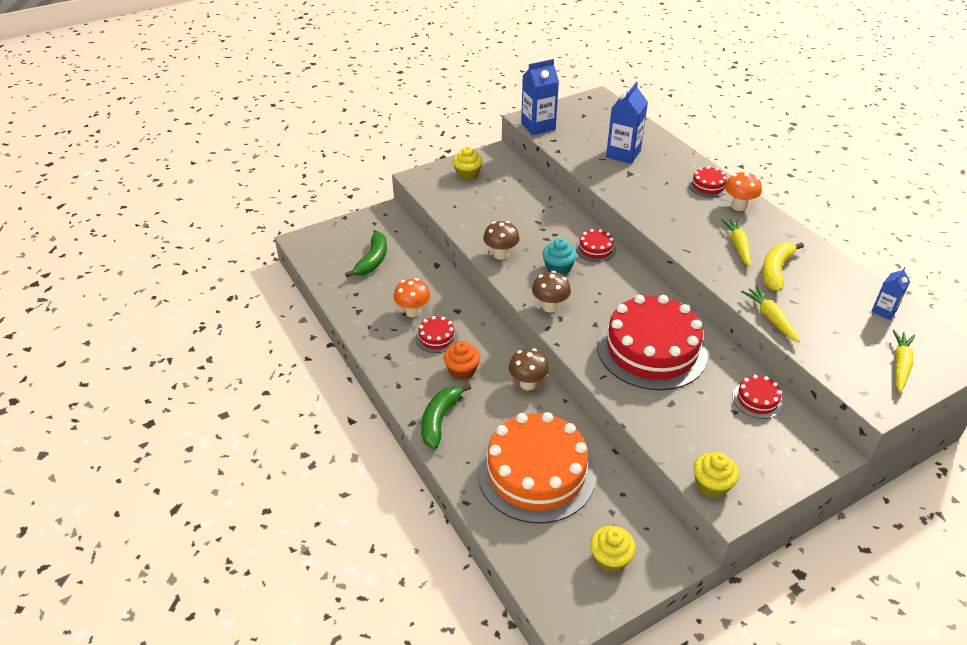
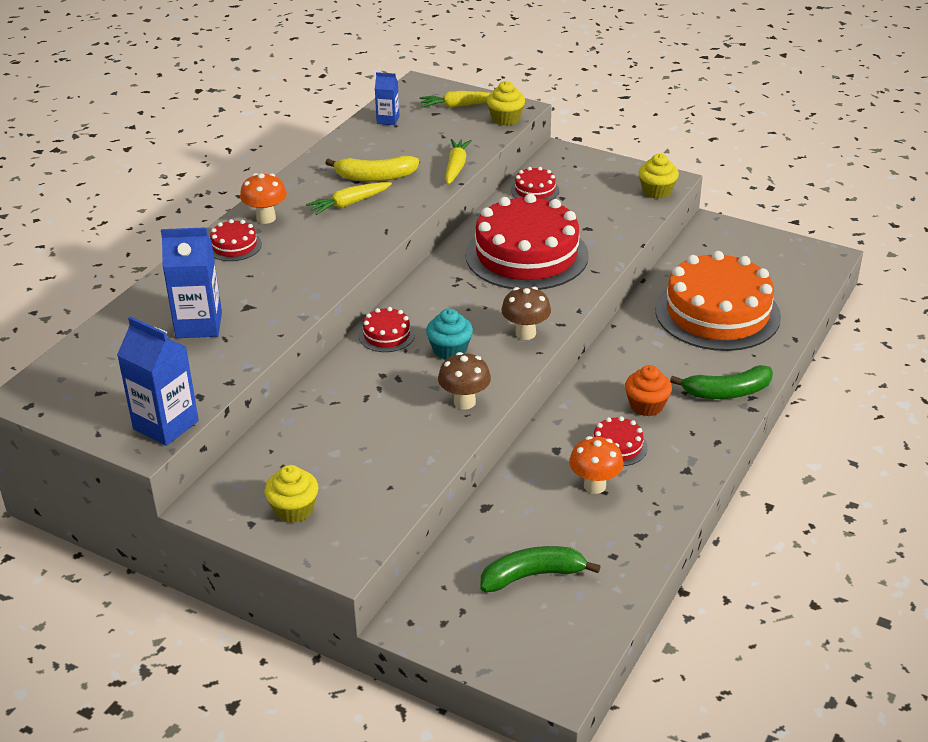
camera: 120 degrees left, 5 degrees down
(528, 384) = (617, 355): brown mushroom -> none
(610, 558) = (753, 252): yellow cupcake -> yellow cupcake (505, 119)
(770, 318) = (456, 167): yellow carrot -> yellow carrot turned 150 degrees clockwise

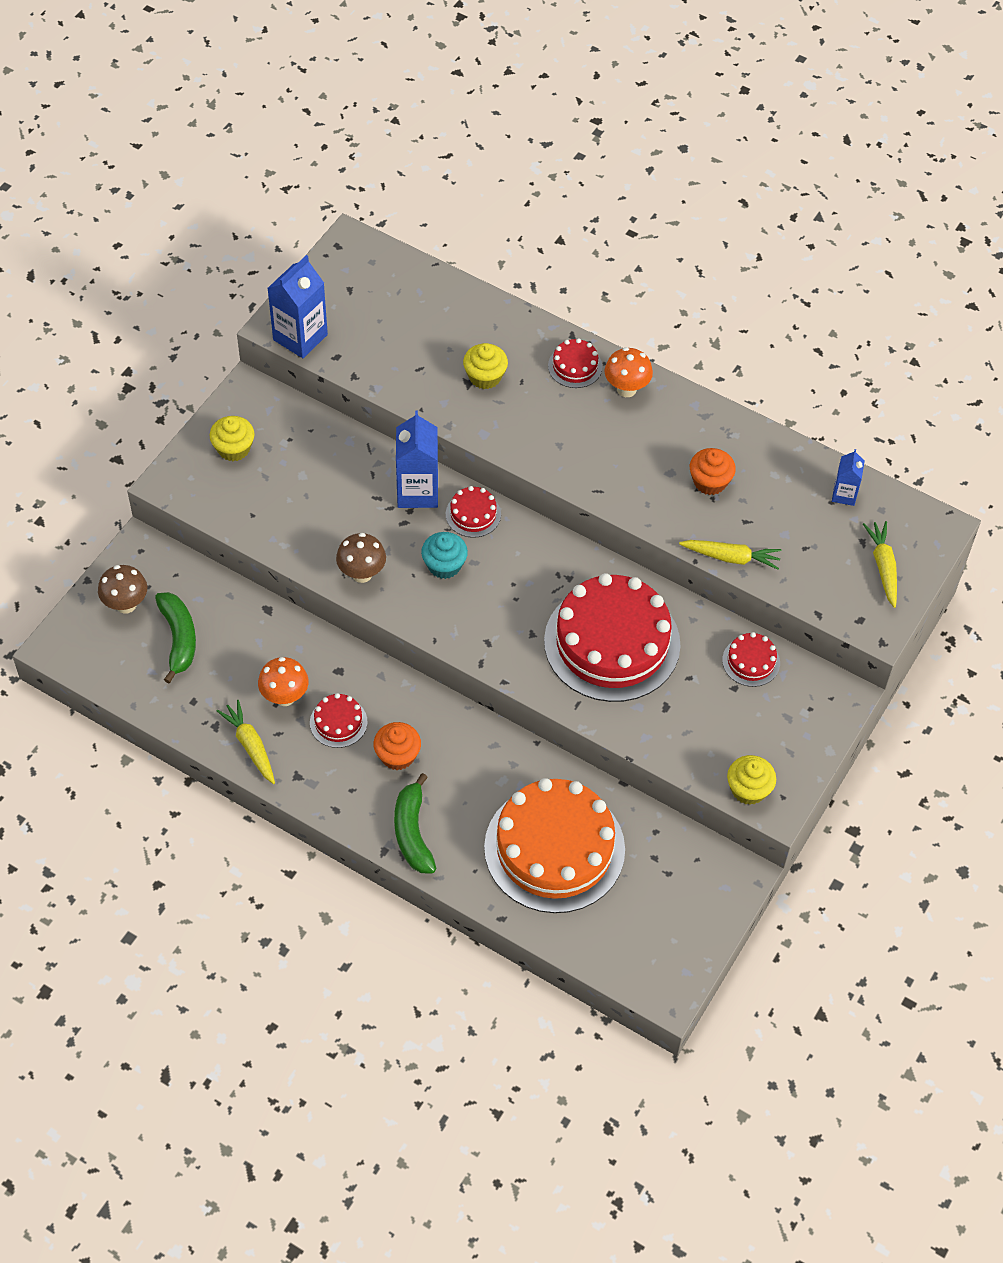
camera: 90 degrees right, 20 degrees up
(199, 325) = (442, 348): blue carton -> blue carton (417, 491)
(349, 204) = (653, 458): yellow carrot -> yellow carrot (250, 745)
(375, 177) = (710, 482): yellow banana -> orange cupcake
(505, 119) = (850, 613): yellow cupcake -> yellow cupcake (485, 377)
(525, 333) = (467, 631): brown mushroom -> brown mushroom (126, 604)

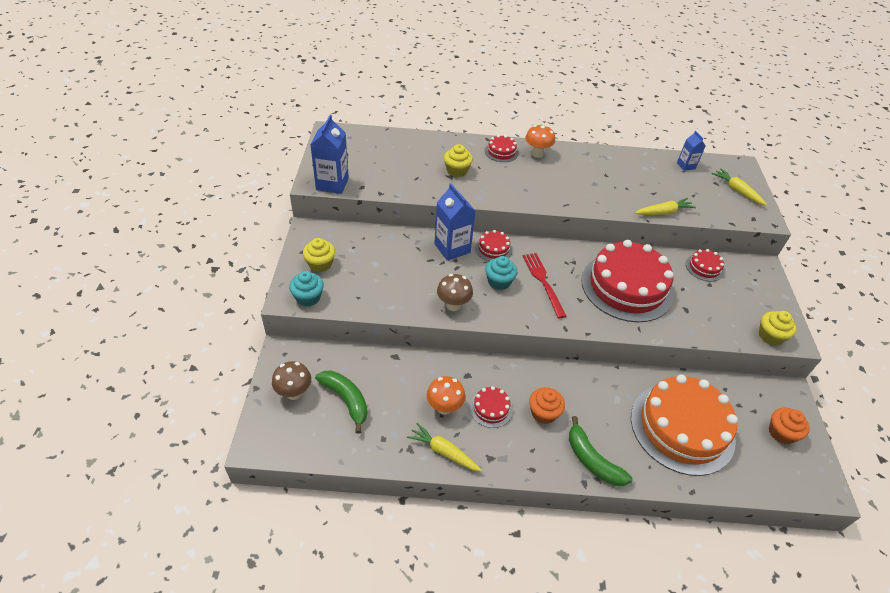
camera: 30 degrees left, 10 degrees down
(193, 491) = (308, 297): none -> turquoise cupcake
(502, 589) = (543, 282): none -> red fork
(710, 482) = (618, 181): orange cupcake -> orange cupcake (781, 433)

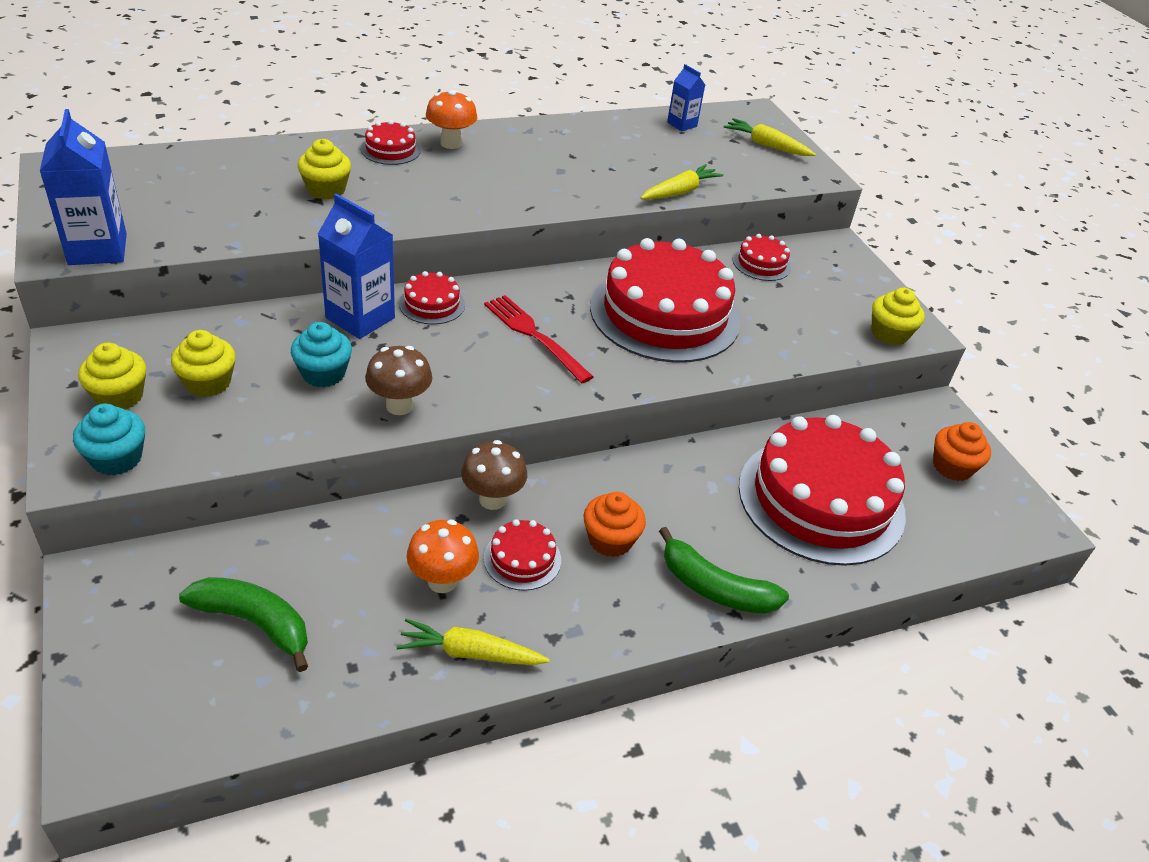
camera: 25 degrees left, 5 degrees down
(294, 393) = (144, 641): brown mushroom -> brown mushroom (492, 499)
(363, 267) = (208, 383): none -> yellow cupcake
(499, 281) = (462, 351): turquoise cupcake -> turquoise cupcake (323, 373)
(682, 427) = (821, 499): orange cake -> red cake

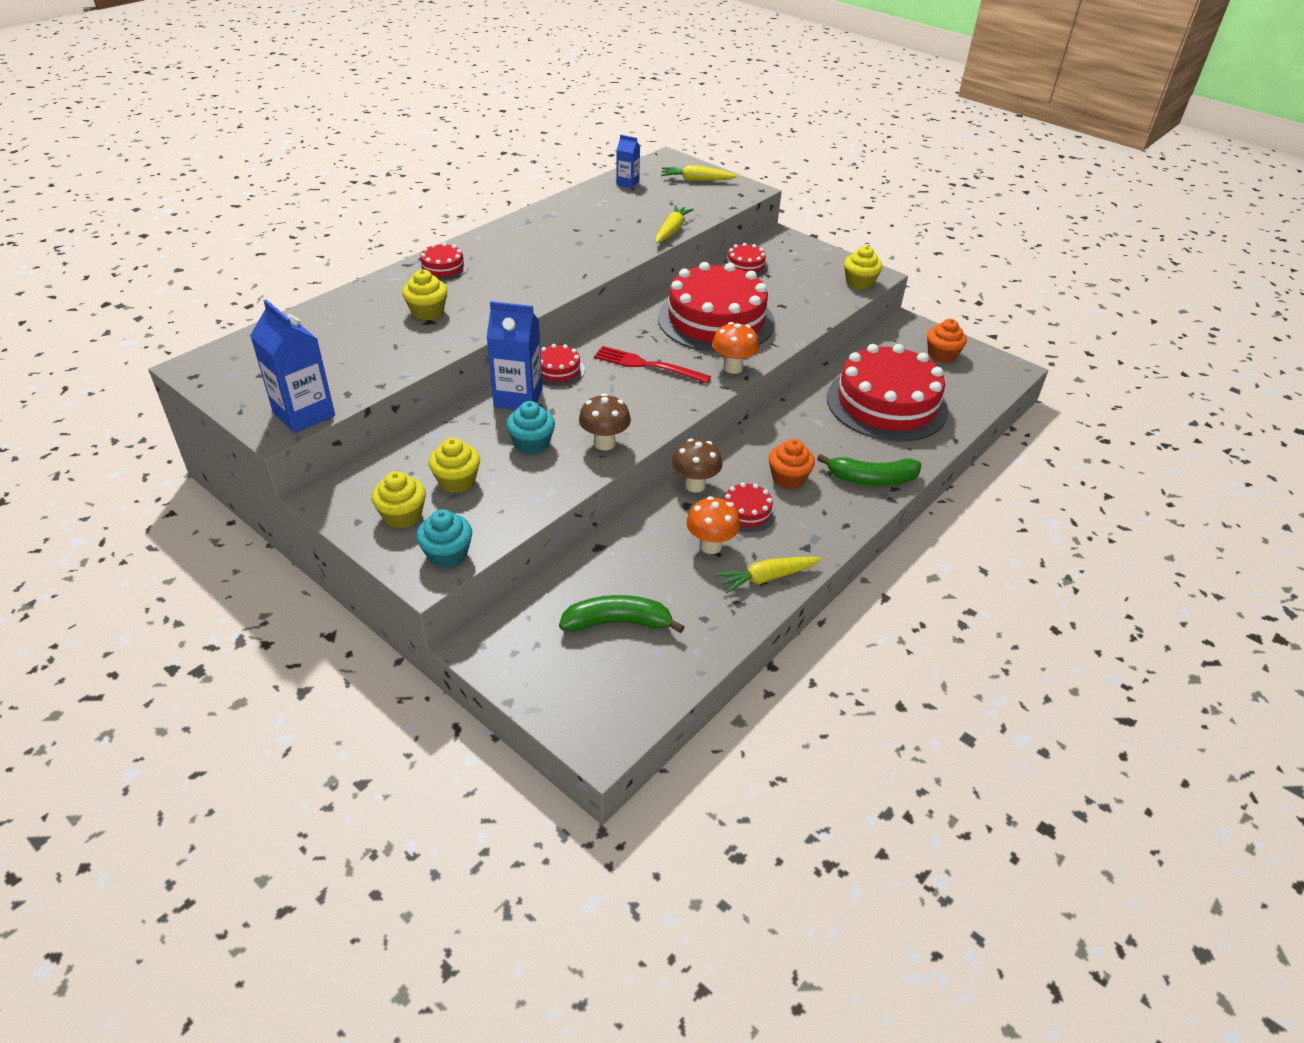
camera: 25 degrees left, 0 degrees up
(451, 143) = (482, 249): orange mushroom -> orange mushroom (733, 368)

